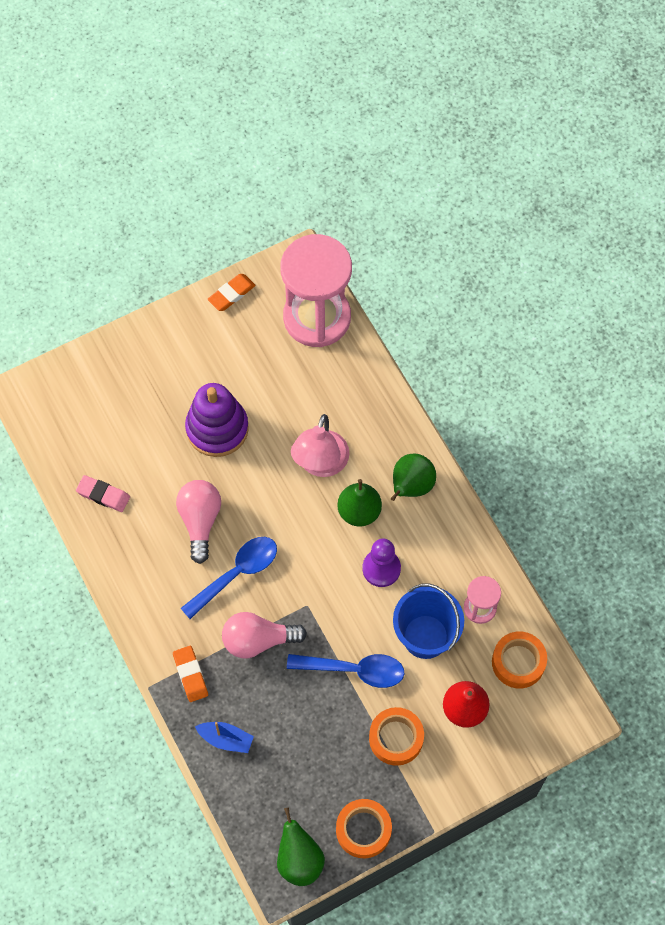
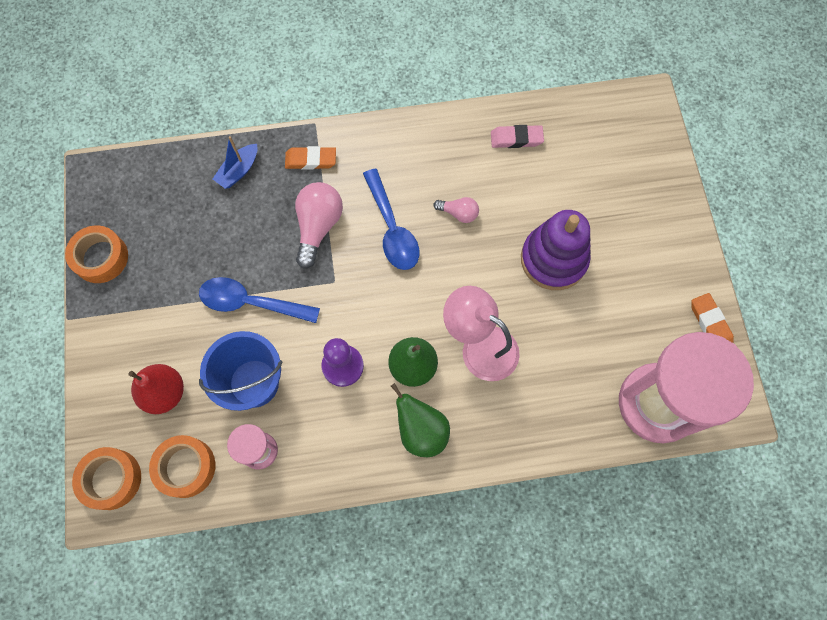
camera: 110 degrees right, 5 degrees up
(103, 495) = (516, 139): pink eraser -> pink eraser turned 45 degrees clockwise
(200, 521) = (458, 213): pink light bulb -> pink light bulb, size x0.55
(299, 860) = (104, 196): green pear -> none
(354, 670) = (251, 302): blue spoon -> blue spoon turned 75 degrees clockwise
(396, 738) = (168, 317): orange tape -> orange tape (111, 479)

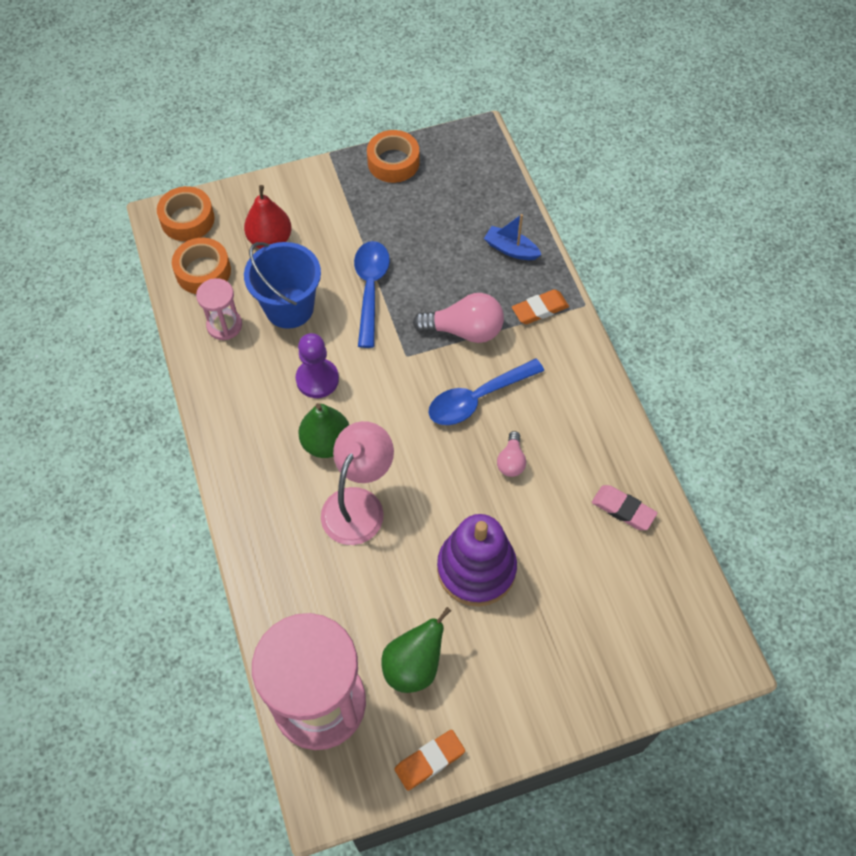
camera: 80 degrees right, 10 degrees down
(311, 160) = (540, 309): orange eraser -> orange eraser turned 75 degrees clockwise
(421, 431) = (259, 461): green pear -> green pear (414, 666)
(516, 139) = (623, 509): pink eraser -> pink eraser turned 45 degrees counterclockwise

